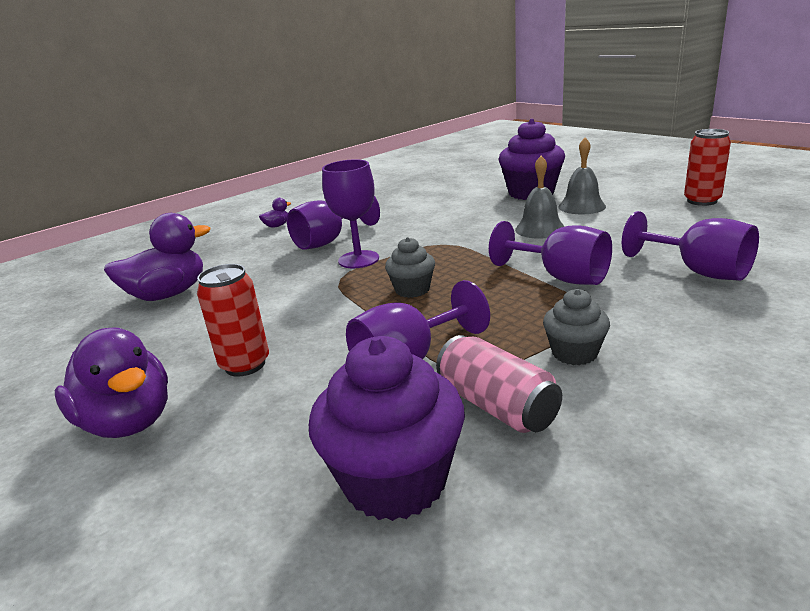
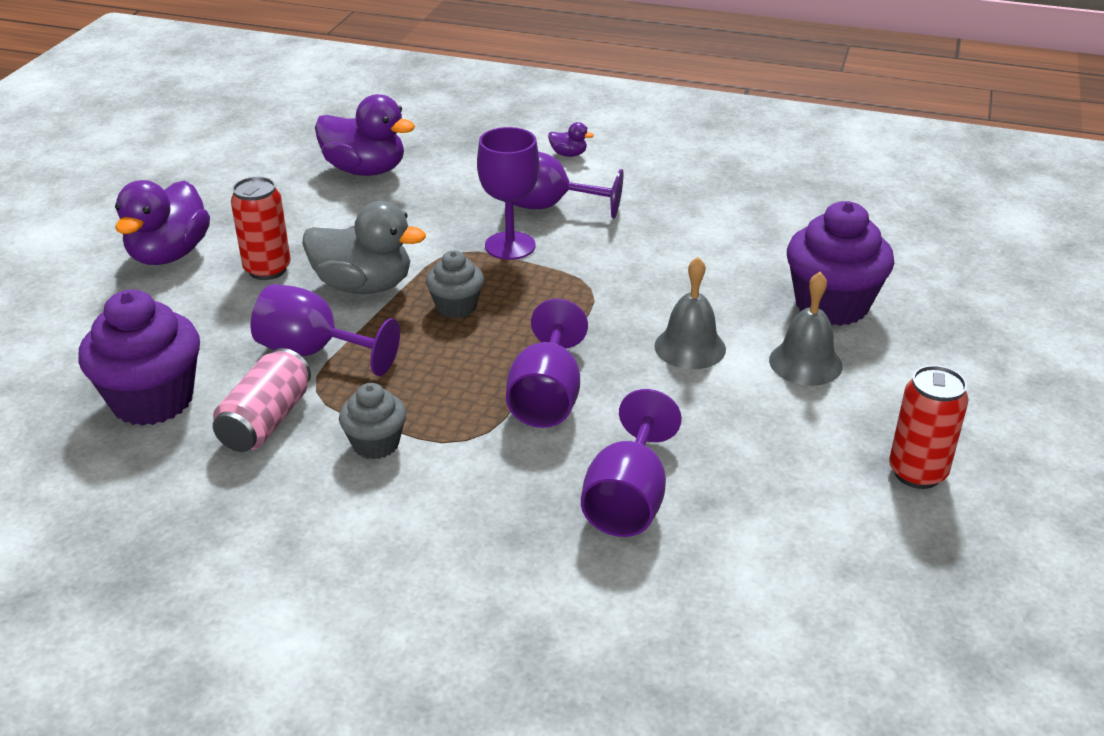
camera: 55 degrees right, 10 degrees up
(336, 322) = (364, 286): none -> grey duck

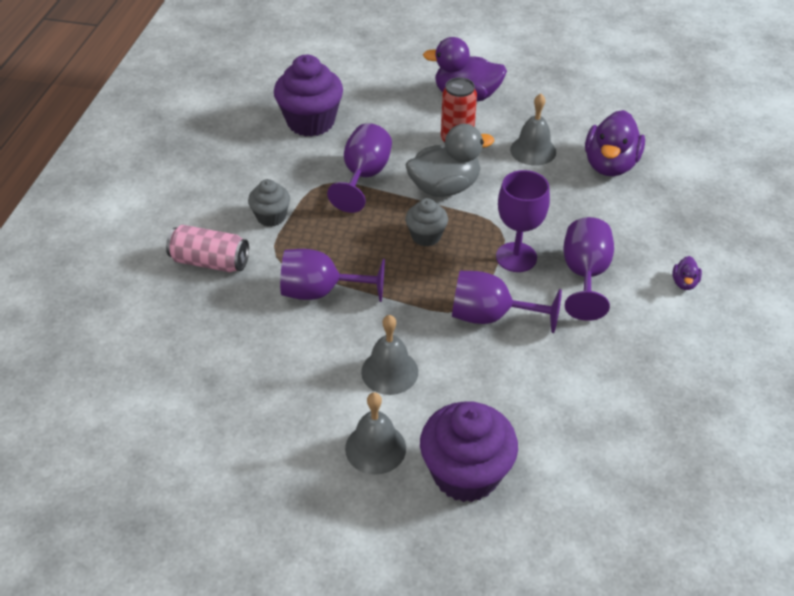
camera: 85 degrees right, 10 degrees up
(266, 421) = (293, 168): pink can -> pink can (210, 262)
(315, 216) = (533, 150): none -> grey bell
(364, 286) = (444, 187): grey duck -> grey duck turned 120 degrees counterclockwise
(628, 500) = (214, 339): purple goblet -> purple goblet (490, 316)
(917, 473) = (236, 513): red can -> none

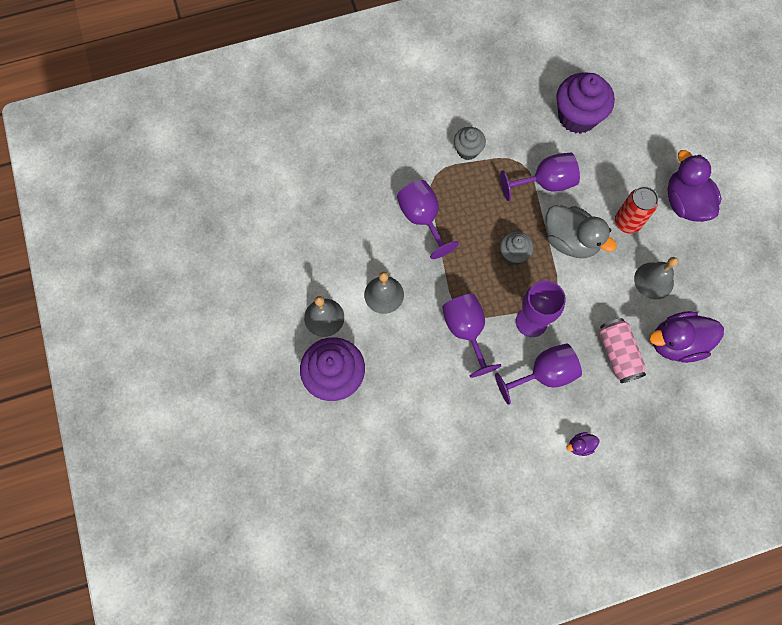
camera: 60 degrees right, 25 degrees up
(210, 262) = (406, 141): pink can -> pink can (617, 354)

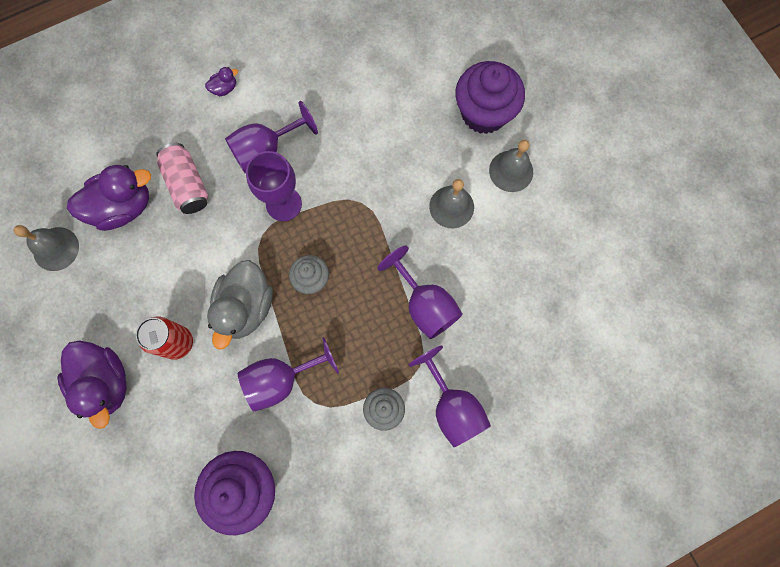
camera: 170 degrees right, 5 degrees up
(466, 331) = (354, 181): purple goblet -> purple goblet (452, 406)
(570, 240) = (246, 307): grey duck -> grey duck turned 105 degrees counterclockwise
(653, 280) = (146, 274): grey bell -> grey bell (56, 248)

